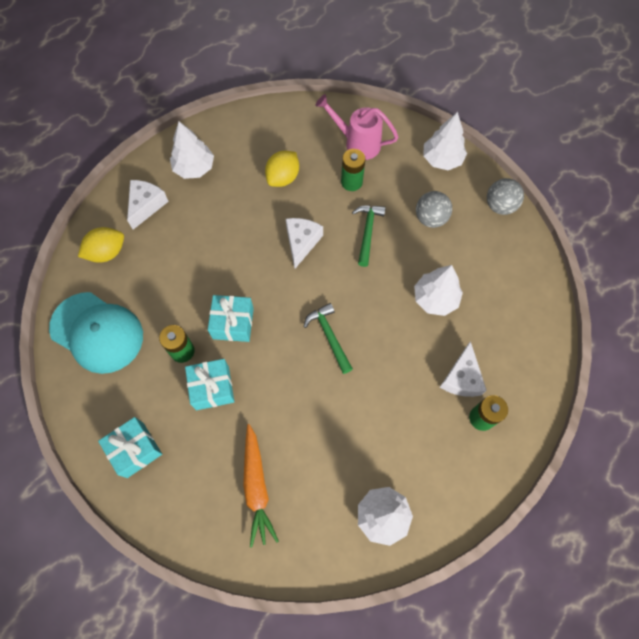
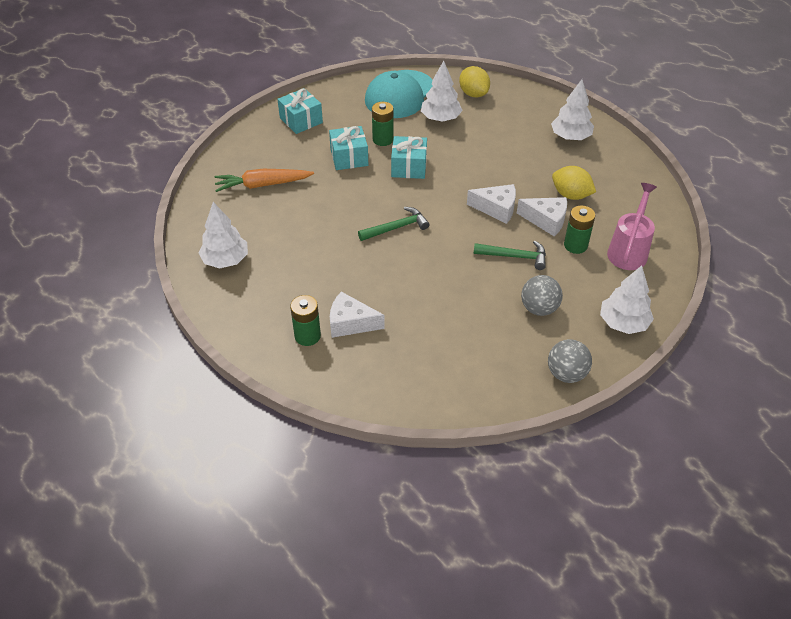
camera: 90 degrees right, 20 degrees down
(146, 205) = (523, 111): white cheese -> white cheese (546, 220)
(435, 298) = (439, 307): white tree -> white tree (440, 118)

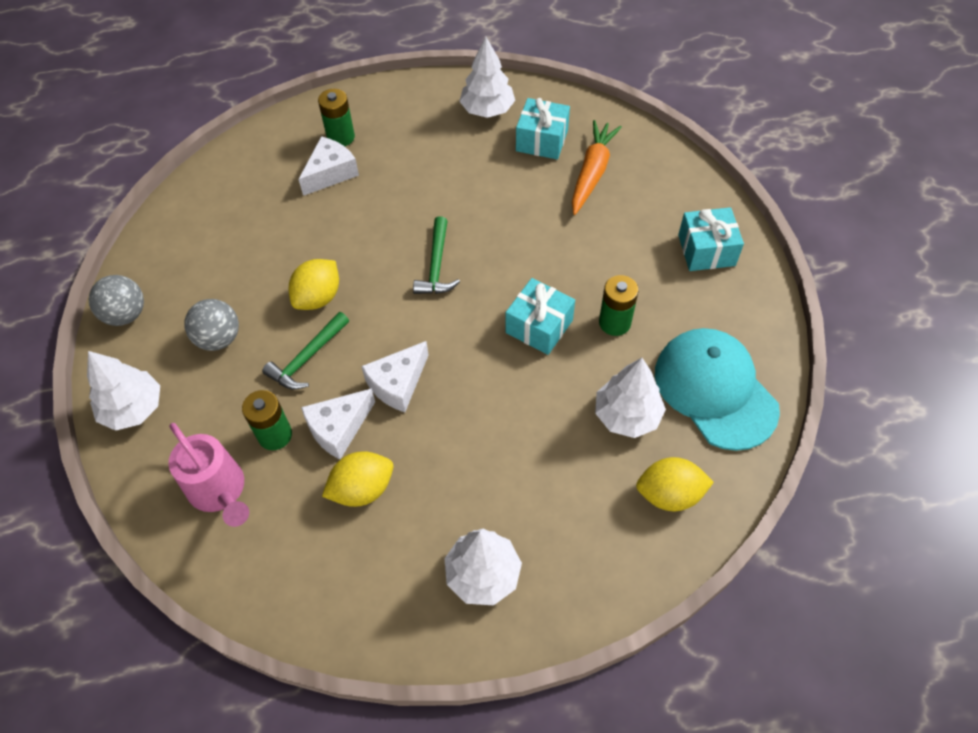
camera: 120 degrees right, 10 degrees up
(349, 157) = (596, 271): turquoise gift -> turquoise gift (542, 140)
(466, 274) = (318, 297): none -> yellow lemon

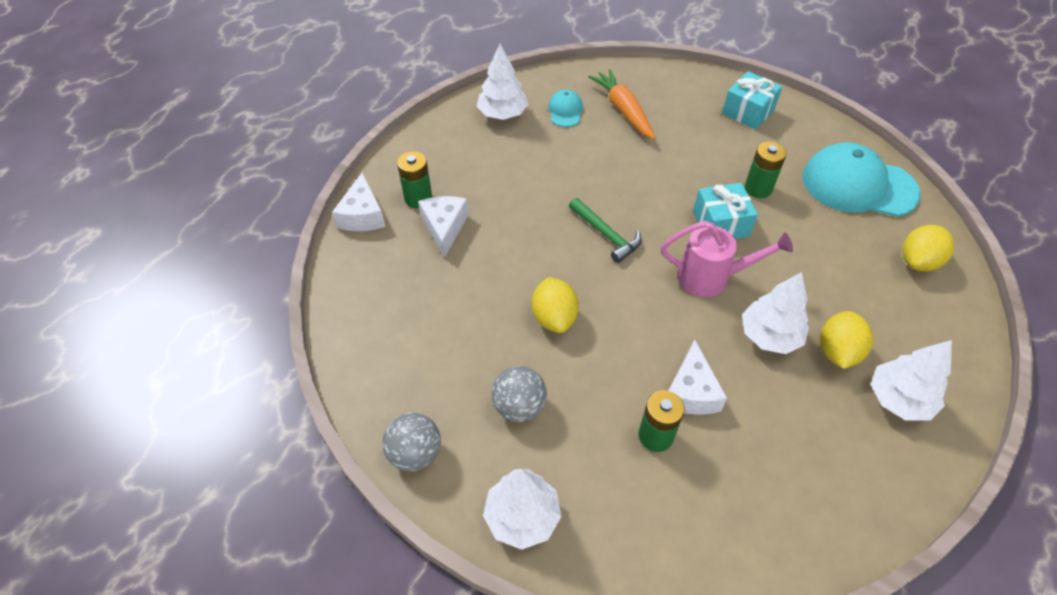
camera: 45 degrees left, 5 degrees down
(220, 492) = (674, 512): pink watering can -> pink watering can (711, 277)
(308, 358) = (604, 364): green hammer -> none
(362, 489) = (761, 416): yellow lemon -> yellow lemon (837, 351)
(398, 383) = (687, 329): white cheese -> white cheese (362, 215)
(542, 140) = (565, 111): turquoise gift -> turquoise cap
(627, 415) = (837, 236): white tree -> white tree (769, 336)

